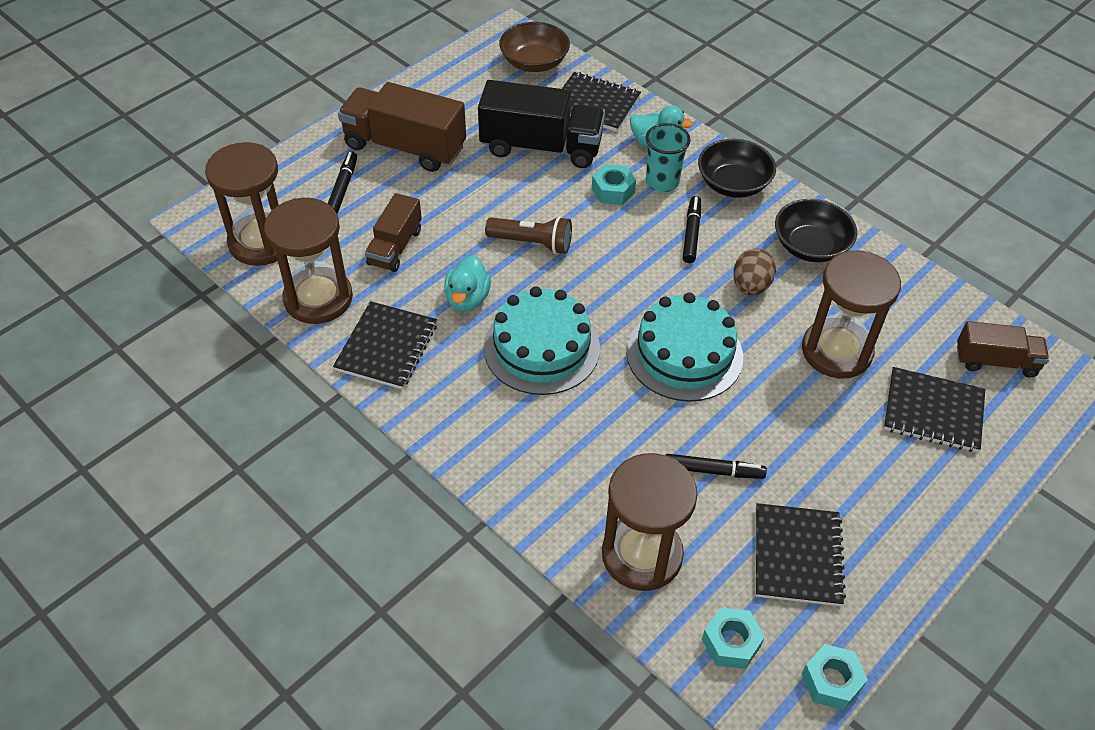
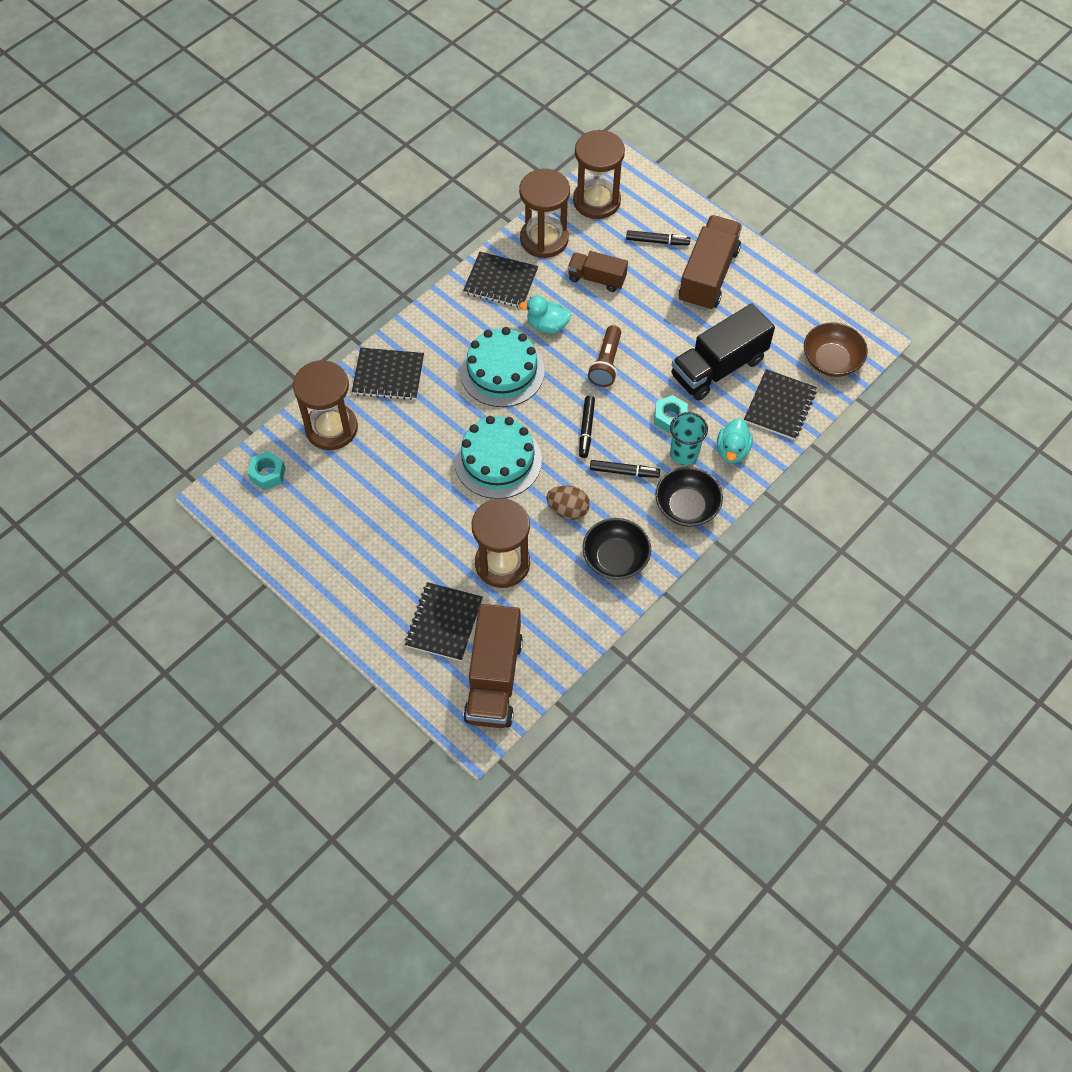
camera: 90 degrees right, 10 degrees up
(541, 147) = (718, 367): black truck -> black truck turned 45 degrees clockwise
(713, 471) = (394, 473): black marker -> black marker (586, 429)
(797, 556) = (326, 517): black notebook -> black notebook (388, 375)
(831, 681) = (238, 527): turquoise nut -> none
(995, 361) = (494, 679): brown truck -> brown truck, size x1.71

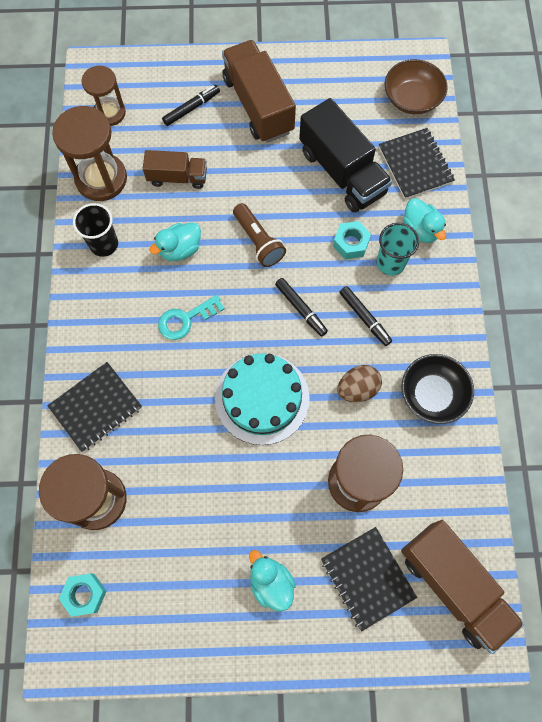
camera: 45 degrees left, 10 degrees up
(382, 569) = (271, 582): none -> turquoise duck
(500, 282) = (104, 244): black notebook -> black cup
(502, 371) = (185, 319): turquoise cake -> turquoise key
(596, 201) = (109, 113): brown hourglass -> brown hourglass, size x0.64
(596, 278) = (177, 177): brown truck -> brown truck turned 150 degrees counterclockwise
(624, 472) = (364, 318): black marker -> black marker turned 90 degrees clockwise
(687, 506) = (437, 303): black bowl -> none
(718, 367) = (342, 172): black truck -> black truck turned 45 degrees counterclockwise

